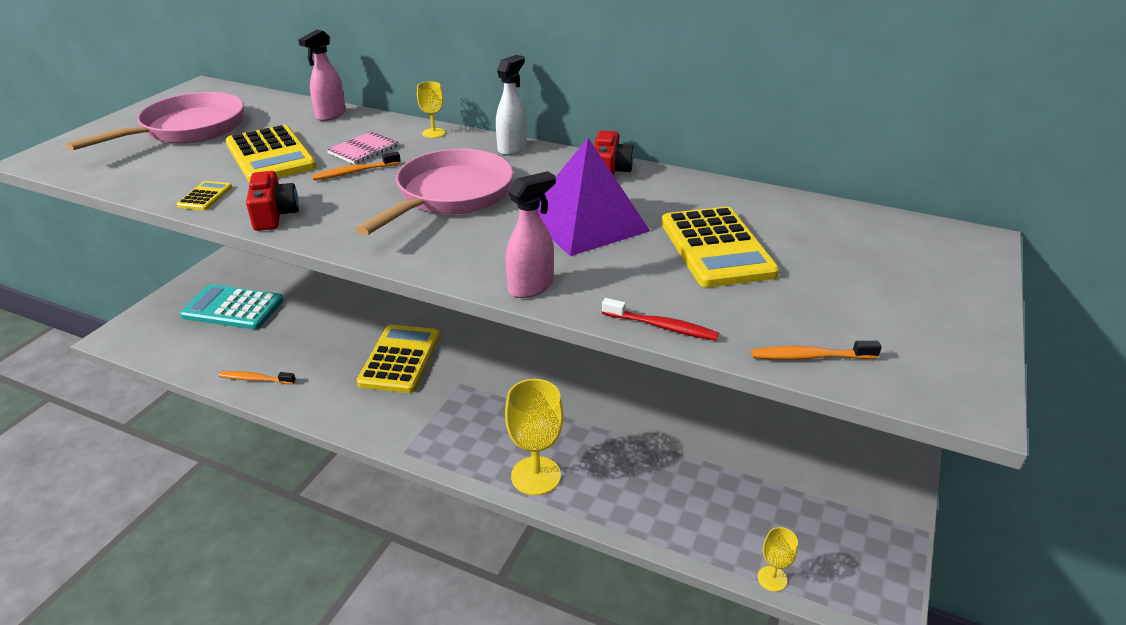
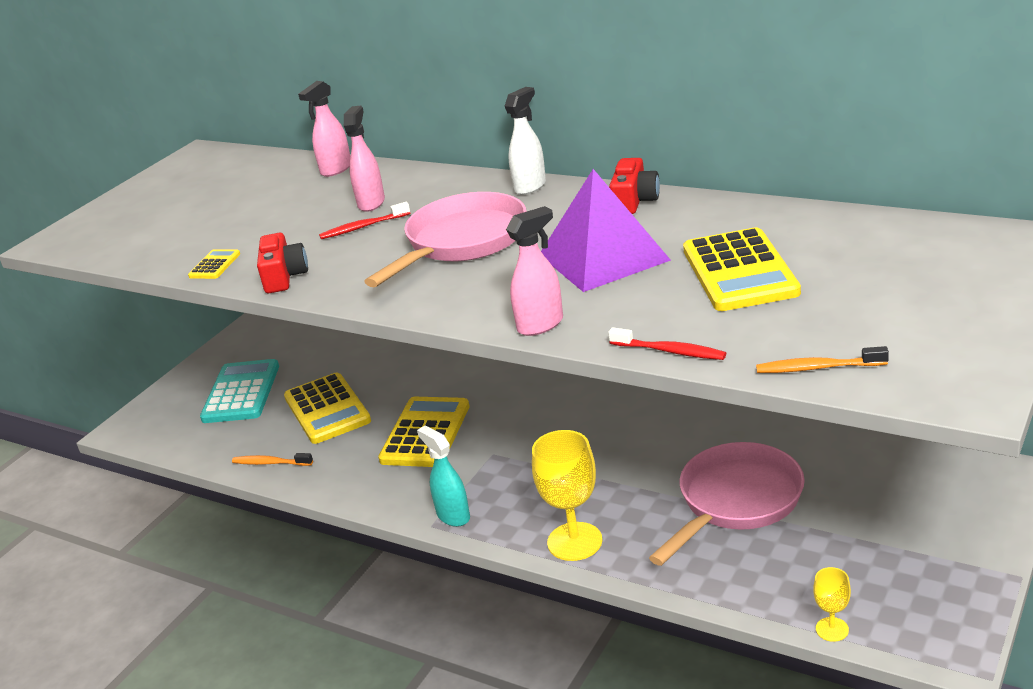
camera: 10 degrees right, 5 degrees down
(188, 129) = (190, 199): pink pan -> pink pan (736, 501)
(233, 308) = (241, 392): turquoise calculator -> turquoise calculator turned 75 degrees clockwise
(270, 156) = (276, 218): yellow calculator -> yellow calculator (327, 409)
(354, 172) = (363, 227): orange toothbrush -> red toothbrush
(363, 149) = (371, 203): pink notebook -> pink spray bottle
(424, 443) = (453, 516): none -> turquoise spray bottle
(433, 133) = (446, 178): yellow goblet -> none

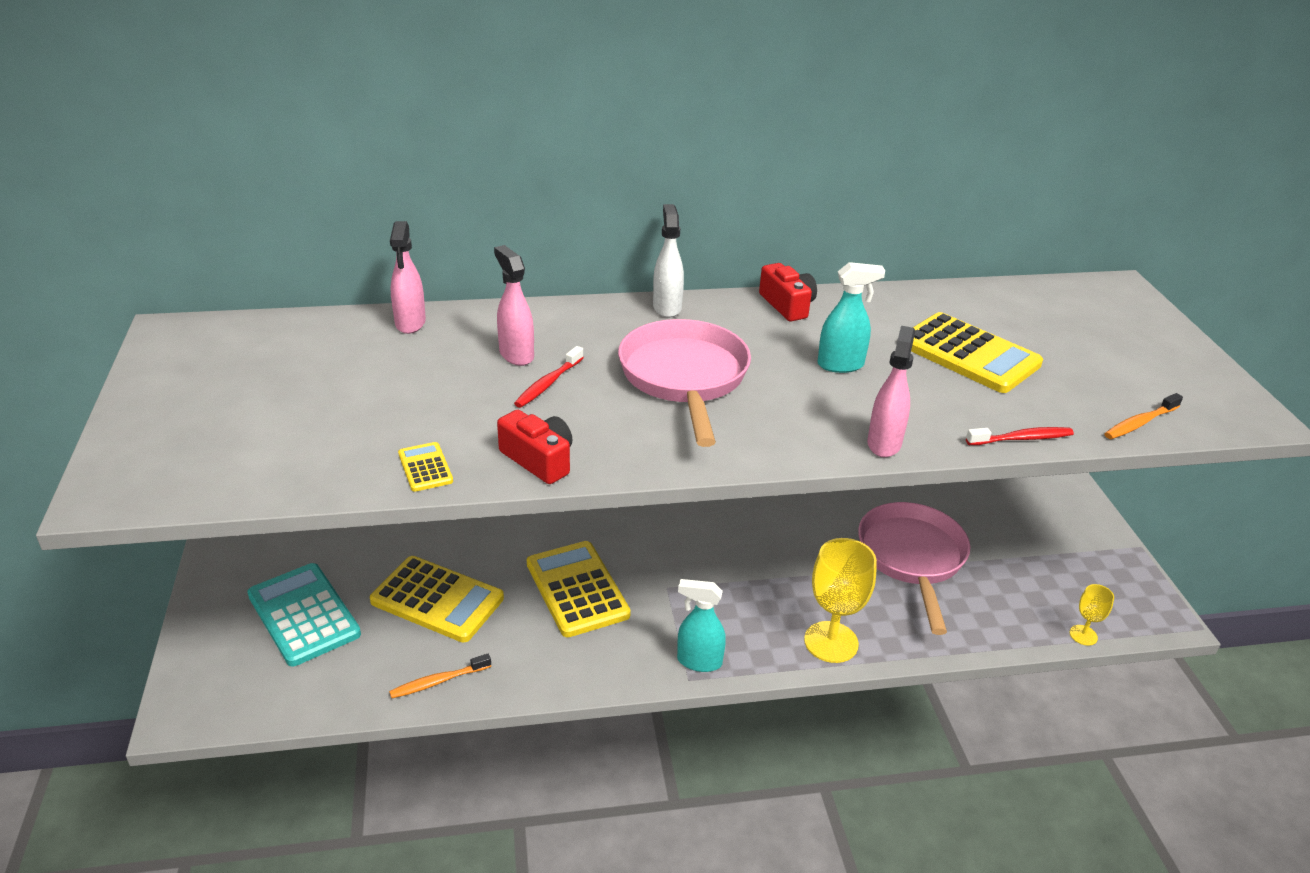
camera: 45 degrees left, 5 degrees up
(603, 257) = (841, 365): purple pyramid -> turquoise spray bottle

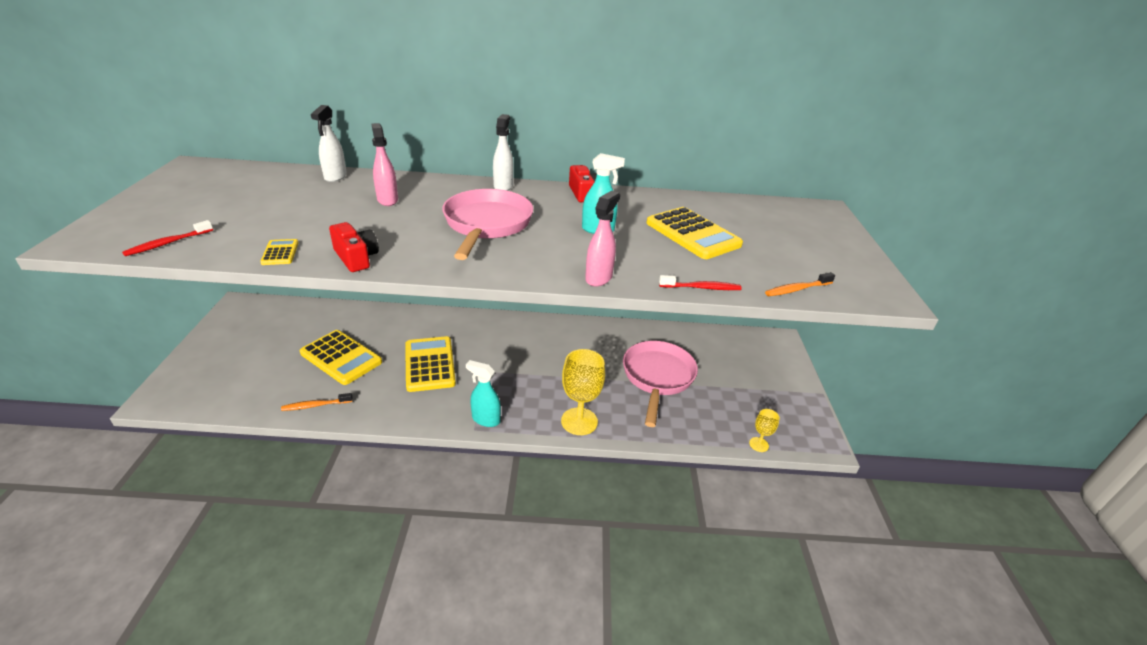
camera: 10 degrees right, 0 degrees up
(303, 615) = (257, 354): turquoise calculator -> none
(410, 323) = (335, 177): pink spray bottle -> white spray bottle
(548, 383) = (395, 217): red toothbrush -> red toothbrush (168, 243)

